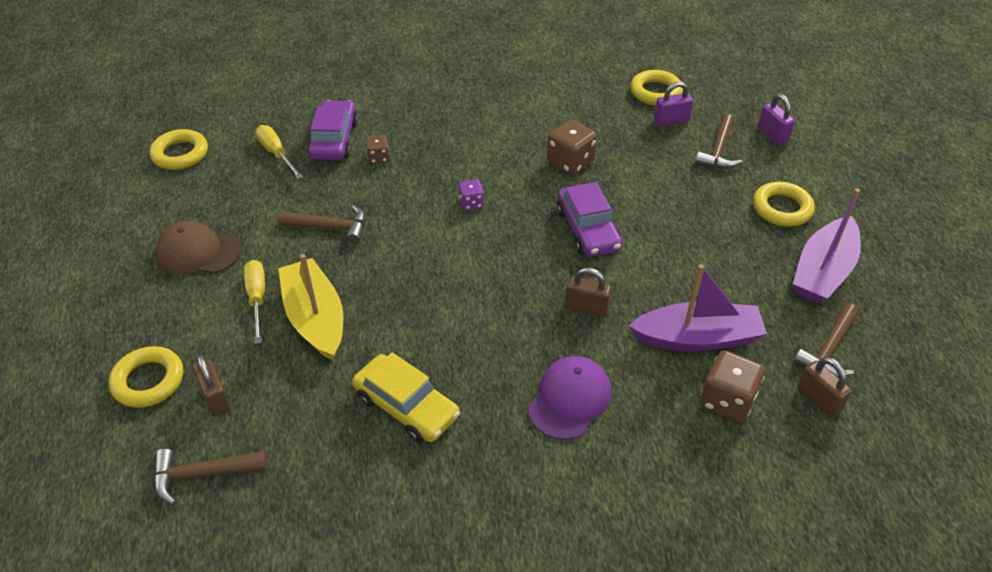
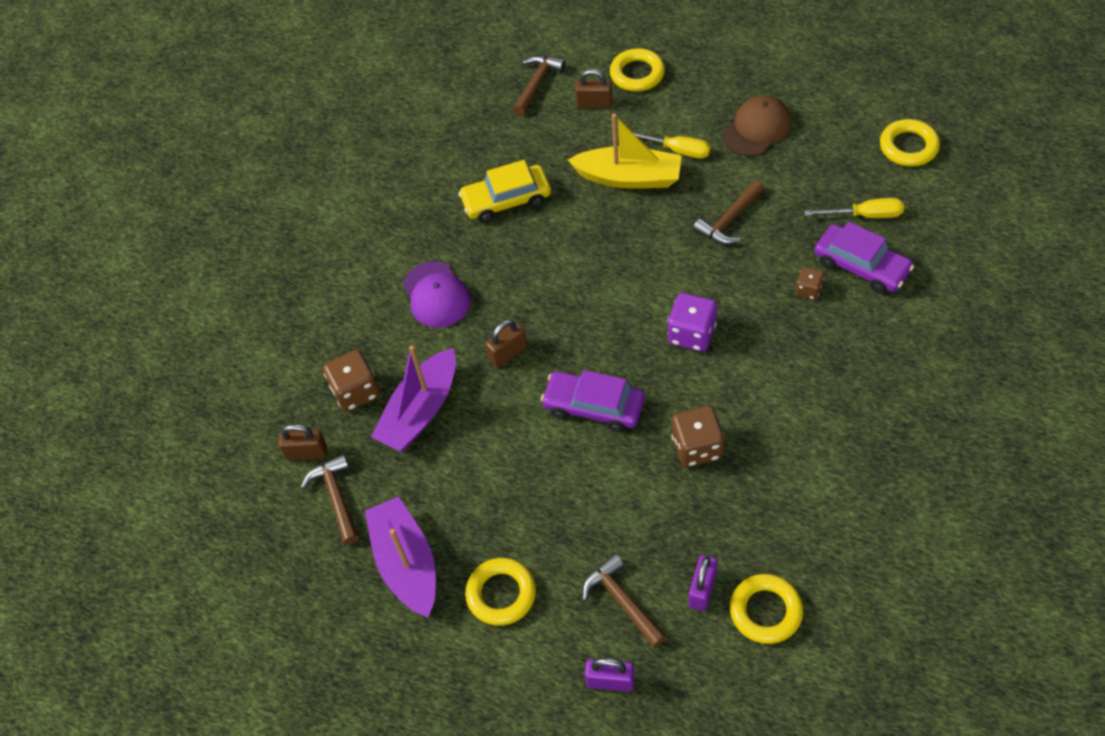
camera: 130 degrees right, 10 degrees up
(471, 203) = (691, 334): purple dice -> purple dice, size x1.76

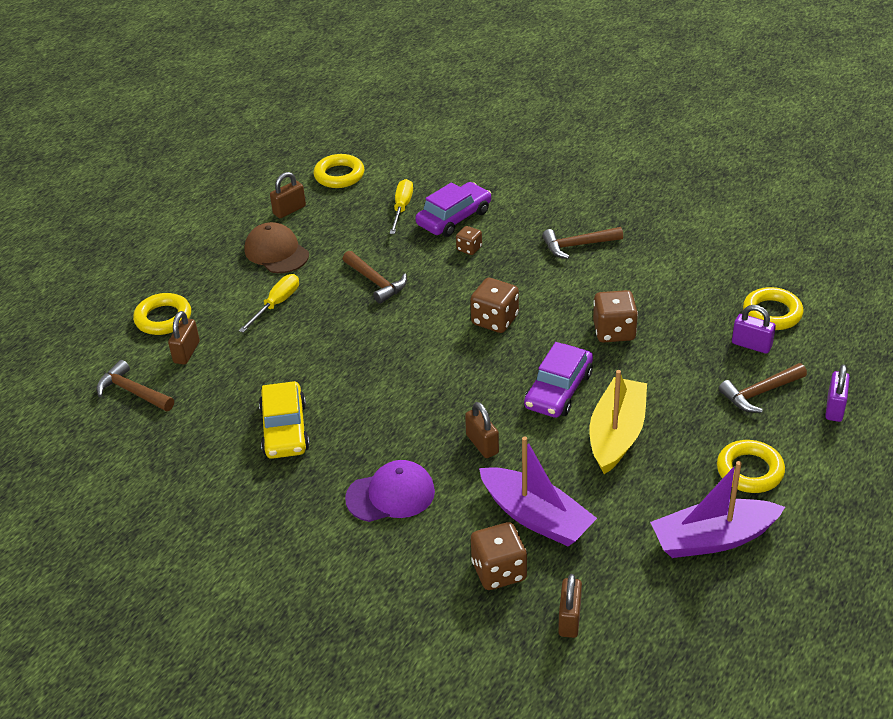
camera: 85 degrees left, 15 degrees down
(336, 497) = (629, 594): brown hammer -> brown hammer (577, 245)
(629, 177) = (296, 338): yellow boat -> yellow boat (617, 434)
(691, 334) = (495, 320): purple dice -> brown dice
(831, 121) = (289, 210): none -> brown padlock

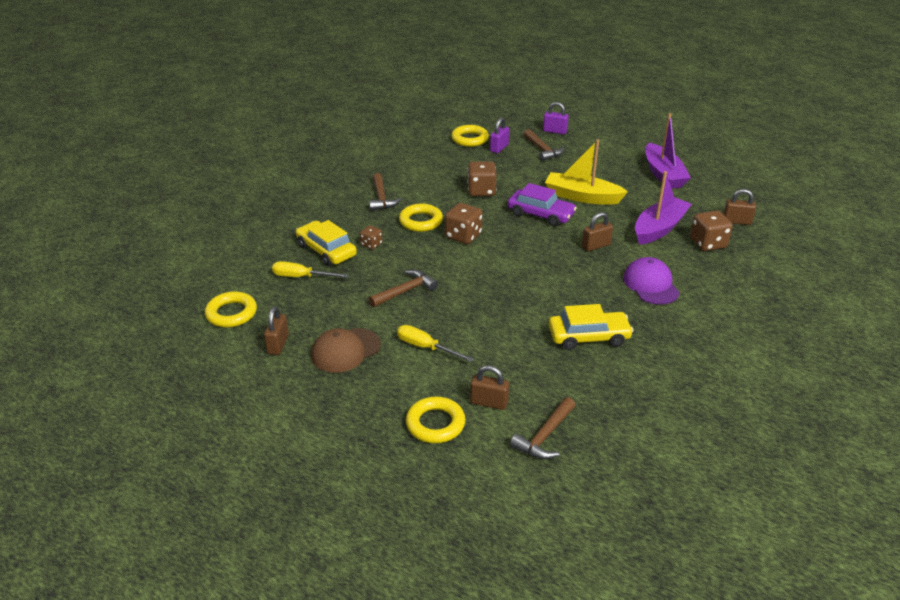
camera: 90 degrees left, 5 degrees down
(289, 210) = (278, 344): brown padlock -> brown padlock turned 45 degrees clockwise
(454, 218) = (326, 250): purple car -> yellow car
(749, 471) = (608, 159): yellow ring -> yellow ring (421, 221)

